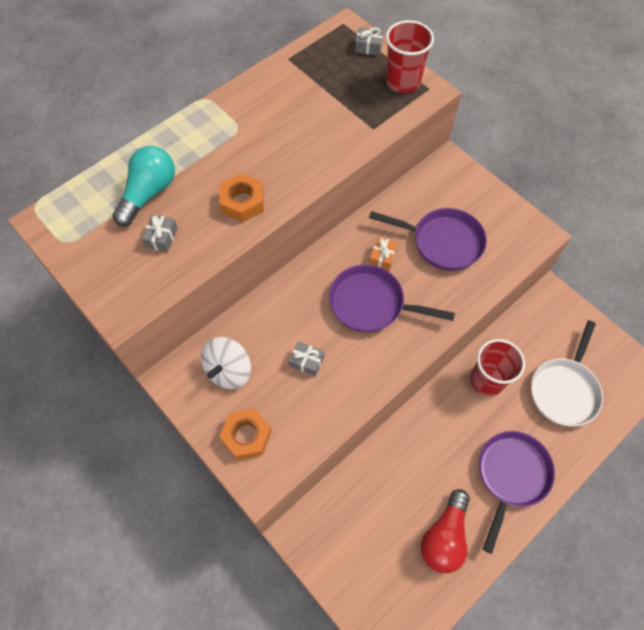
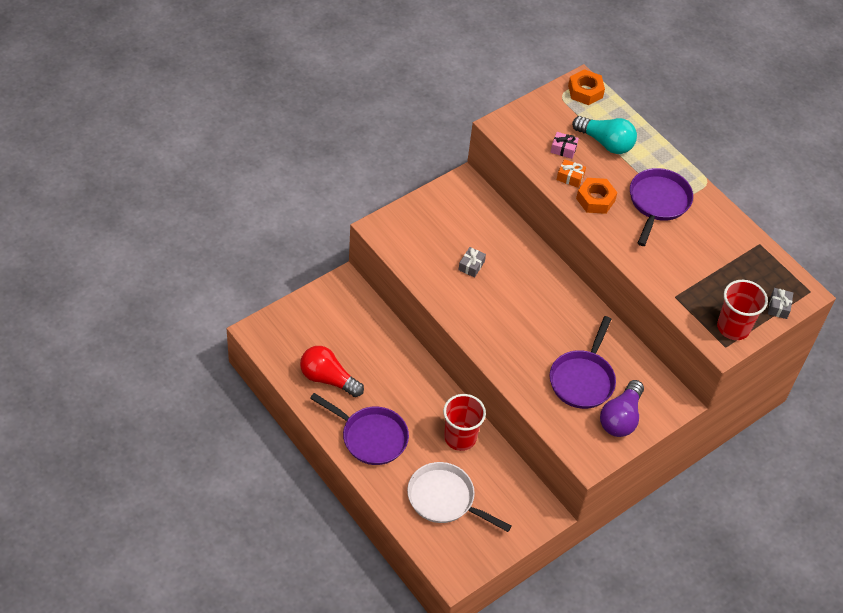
camera: 90 degrees right, 10 degrees down
(161, 237) = (563, 149): grey gift -> pink gift
(229, 370) = (468, 216): white spinning top -> none
(246, 436) = (414, 223): orange nut -> orange nut (585, 91)
(371, 304) = (521, 316): purple pan -> purple pan (658, 203)
(382, 257) = (567, 330): orange gift -> orange gift (570, 177)
(481, 208) = (620, 418): none -> purple light bulb

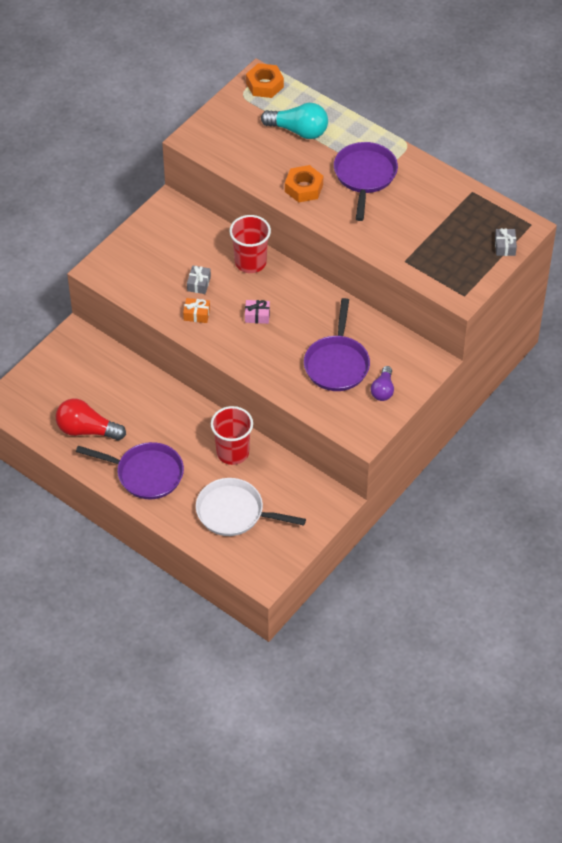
camera: 10 degrees left, 0 degrees up
(563, 149) = (259, 147): pink gift -> pink gift (257, 316)
(570, 177) = (273, 173): orange gift -> orange gift (196, 314)
(620, 418) = (383, 390): purple light bulb -> purple light bulb, size x0.61
(733, 327) = (467, 276): red cup -> red cup (250, 262)

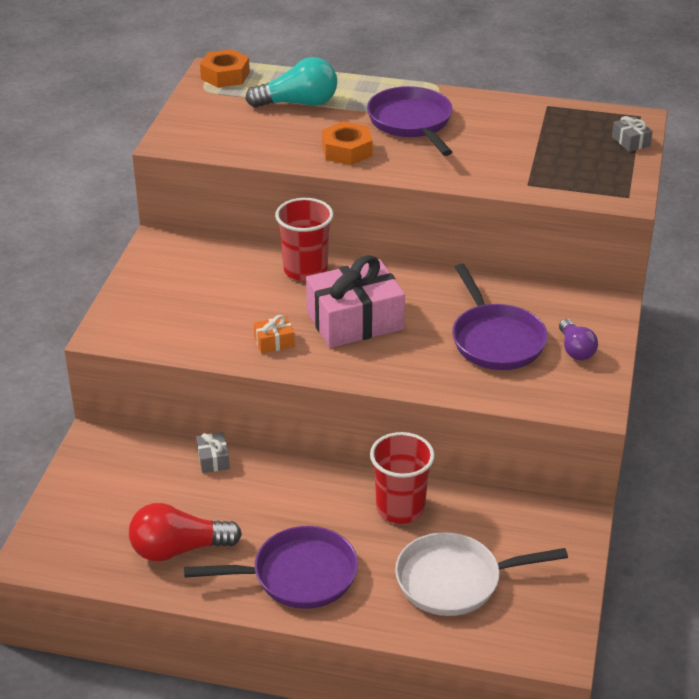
camera: 25 degrees left, 15 degrees down
(199, 284) = (254, 309): grey gift -> grey gift (213, 459)
(257, 316) = (355, 320): pink gift -> pink gift, size x2.36

